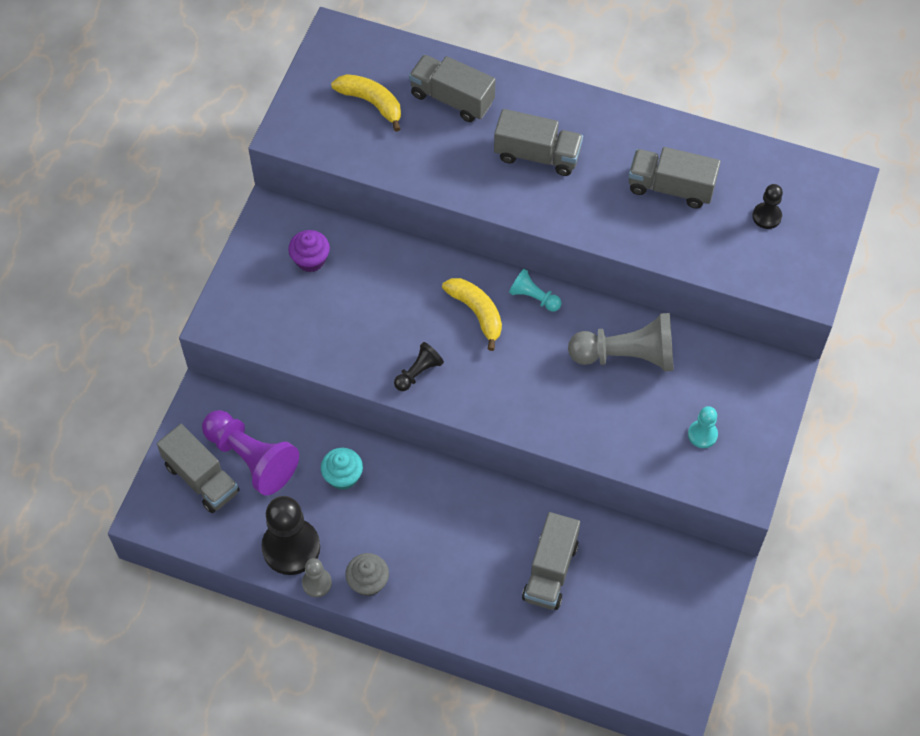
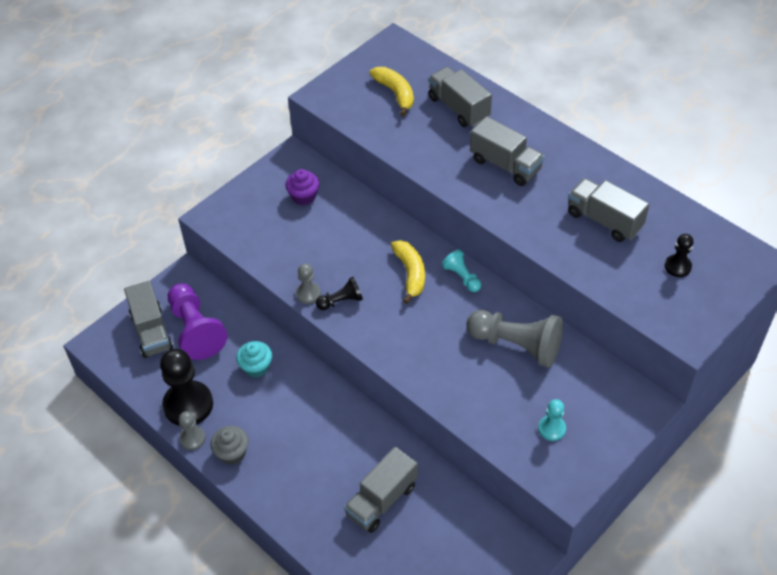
camera: 25 degrees right, 10 degrees down
(378, 377) = (308, 294): none -> grey pawn

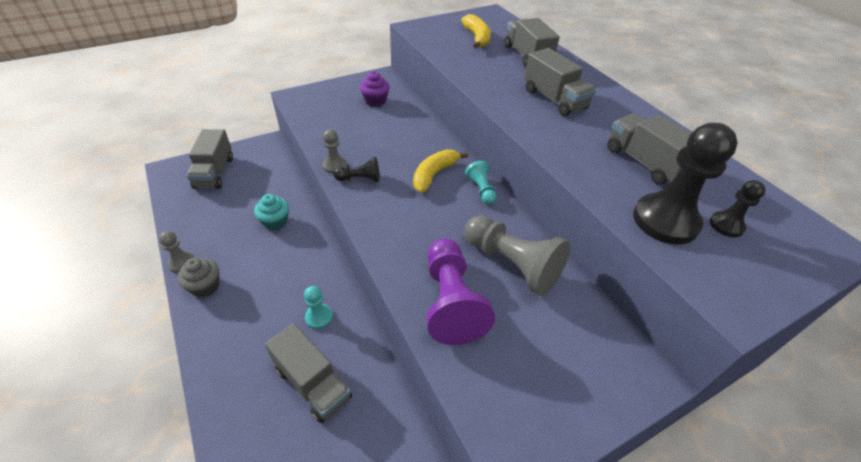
camera: 15 degrees right, 5 degrees down
(188, 405) = (200, 234): black pawn -> black pawn (665, 221)
(196, 330) = (248, 181): purple pawn -> purple pawn (450, 301)
(381, 500) = (313, 383): grey truck -> grey truck turned 105 degrees counterclockwise
(410, 274) = (434, 174): yellow banana -> yellow banana turned 150 degrees counterclockwise
(552, 429) = (520, 367): turquoise pawn -> turquoise pawn (319, 317)

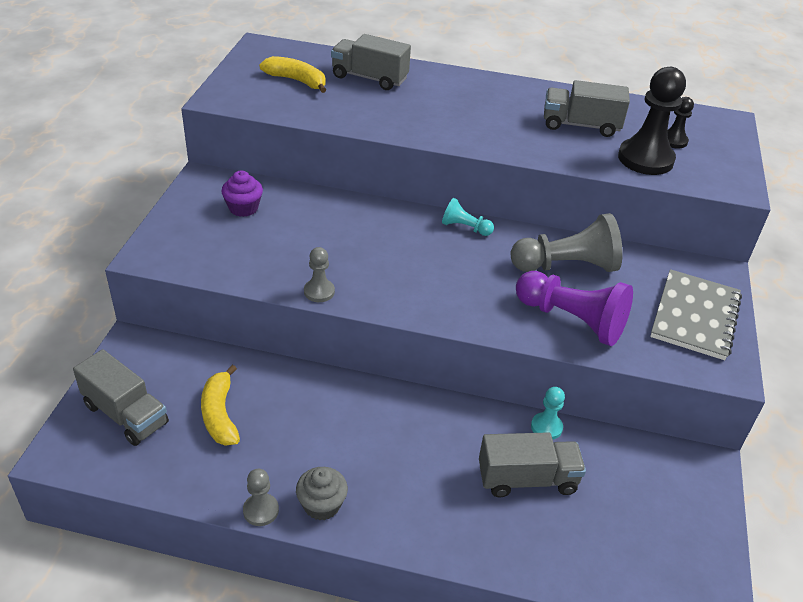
camera: 50 degrees left, 5 degrees down
(275, 222) = (285, 403): turquoise cupcake -> none
(319, 317) = (456, 437): turquoise pawn -> turquoise pawn (546, 427)
(360, 179) = (361, 286): black pawn -> none
(434, 174) = (412, 240): yellow banana -> yellow banana (220, 414)
(554, 99) = (454, 108): grey truck -> none
(560, 387) = (695, 316): none -> grey notebook

